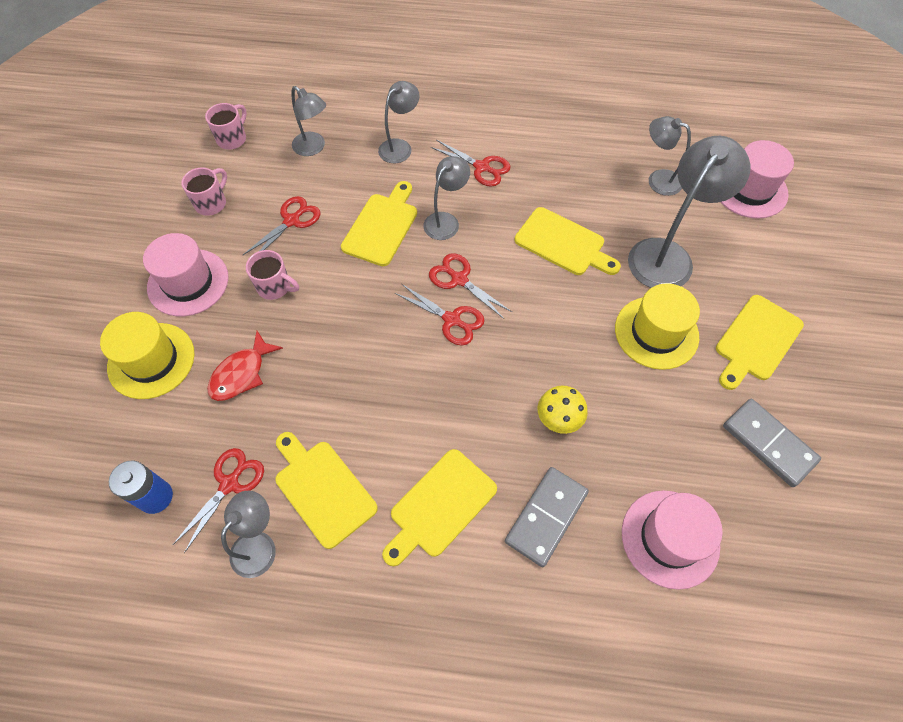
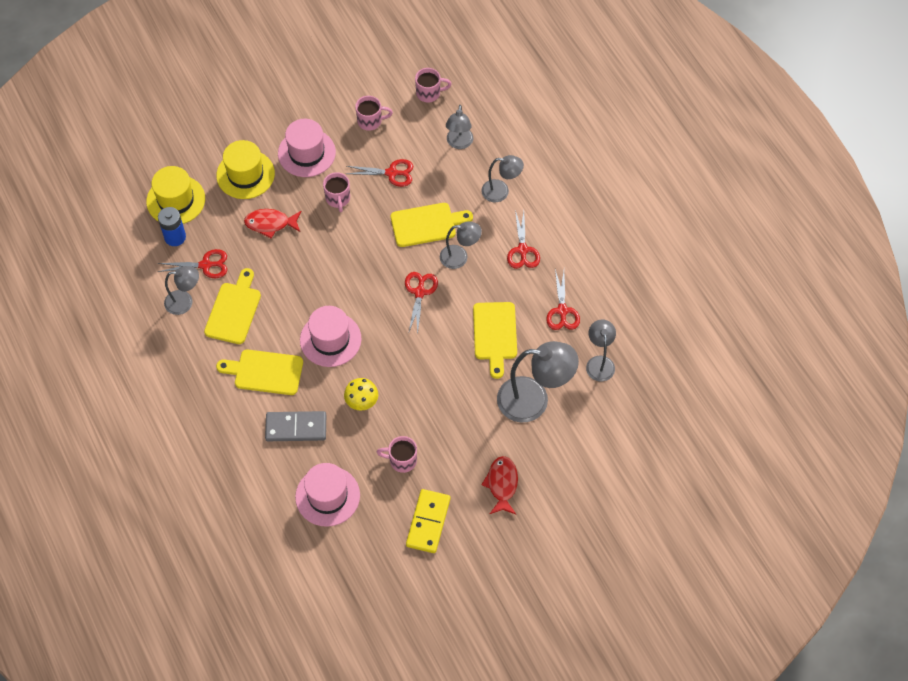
camera: 55 degrees right, 0 degrees up
(452, 320) = (387, 306): red scissors -> red scissors (562, 311)
(656, 332) = (464, 424): yellow hat -> yellow hat (176, 200)
(667, 423) = (402, 460): none -> pink mug
(749, 189) = (637, 425): pink hat -> pink hat (330, 339)
(756, 341) = (502, 484): yellow cutting board -> red fish
(768, 443) = (428, 522): grey domino -> yellow domino

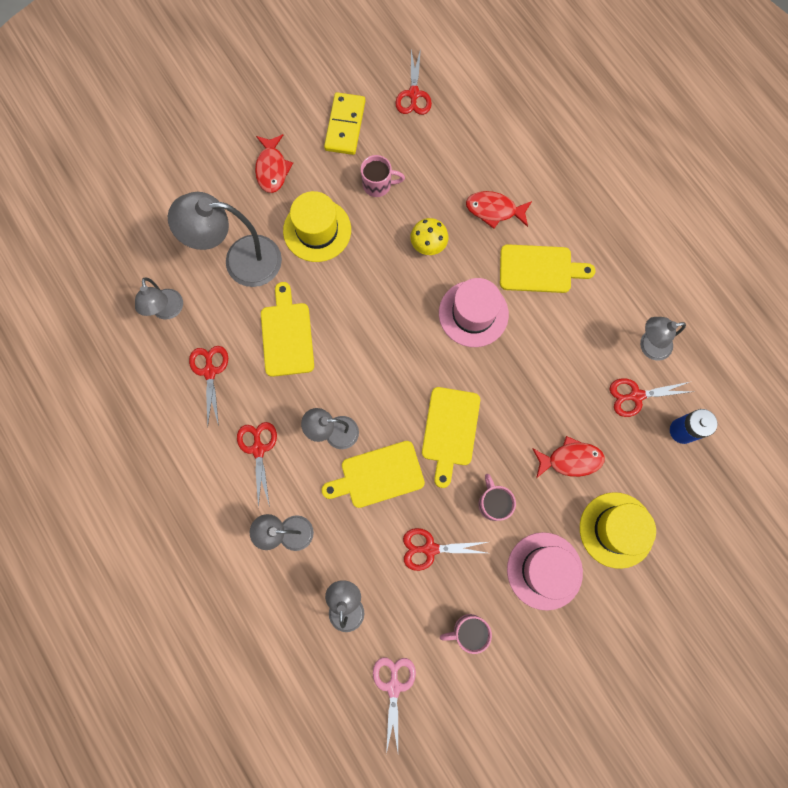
camera: 175 degrees right, 15 degrees up
(176, 200) = (694, 483): yellow hat -> yellow hat (317, 230)
(234, 310) = (590, 340): yellow cutting board -> yellow cutting board (450, 430)
(296, 428) = (494, 210): grey domino -> red fish
(327, 496) = (450, 143): pink hat -> none
(419, 292) = (378, 381): red scissors -> red scissors (413, 94)
(429, 93) = (394, 686): pink mug -> pink scissors

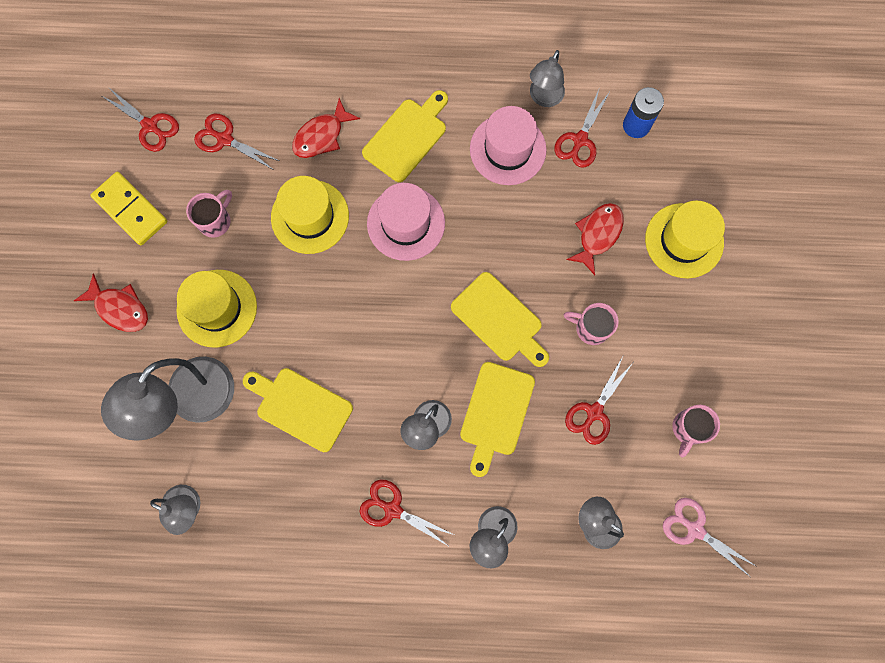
camera: 55 degrees left, 0 degrees up
(210, 371) = (282, 506): red scissors -> red scissors (225, 139)
(428, 244) = (310, 217): yellow mushroom -> yellow hat
(544, 570) = (679, 326): pink hat -> pink hat (507, 149)

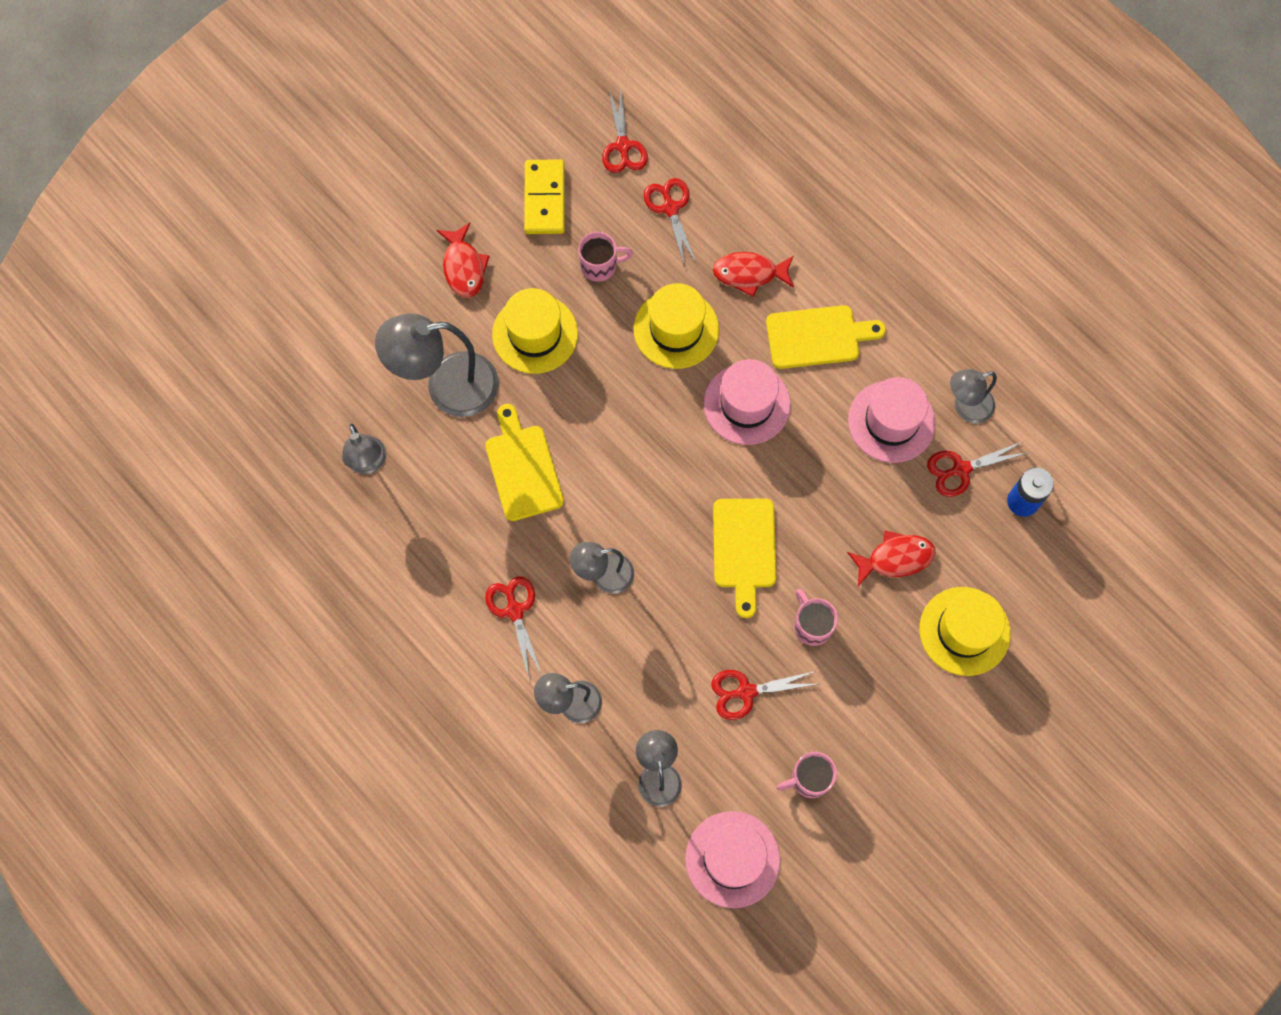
camera: 45 degrees right, 5 degrees down
(496, 413) = (667, 617): yellow cutting board -> none
(695, 529) = (732, 859): pink scissors -> pink hat

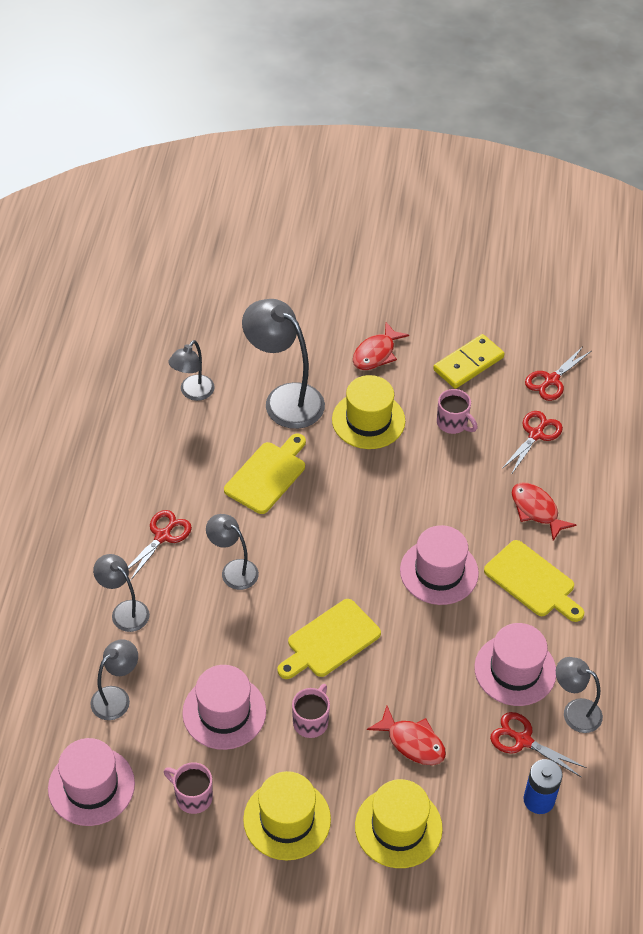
camera: 50 degrees right, 20 degrees down
(676, 329) = (452, 495): yellow hat -> yellow hat (287, 819)
(746, 692) = (224, 712): red scissors -> pink hat

